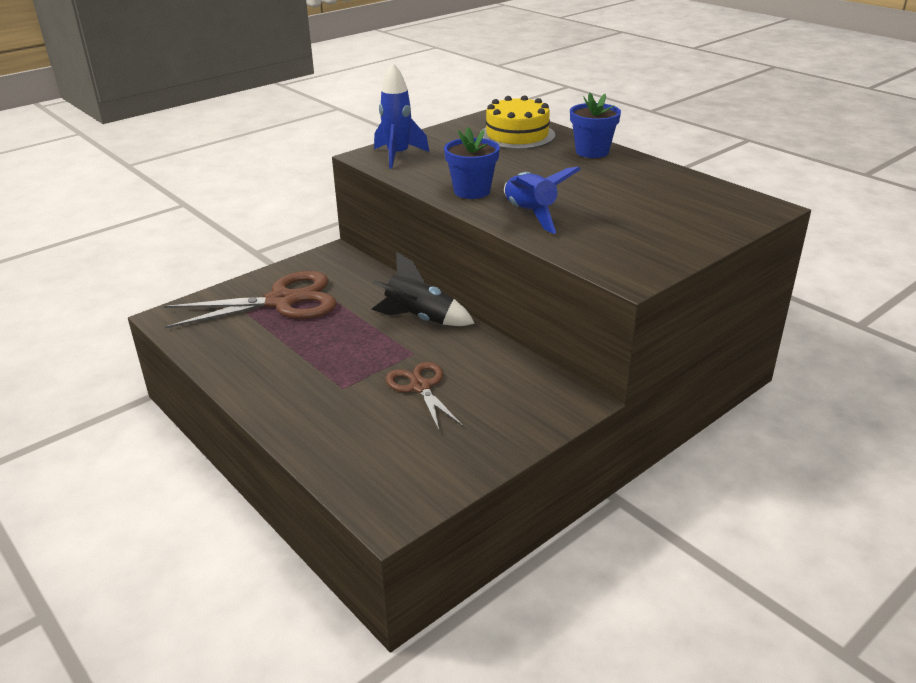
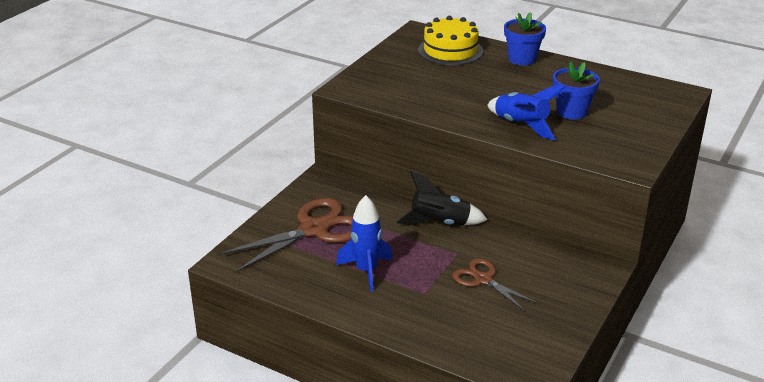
camera: 20 degrees left, 0 degrees up
(398, 156) = (369, 85): blue rocket -> blue rocket (366, 271)
(472, 191) = (459, 111): blue flower pot -> blue flower pot (572, 112)

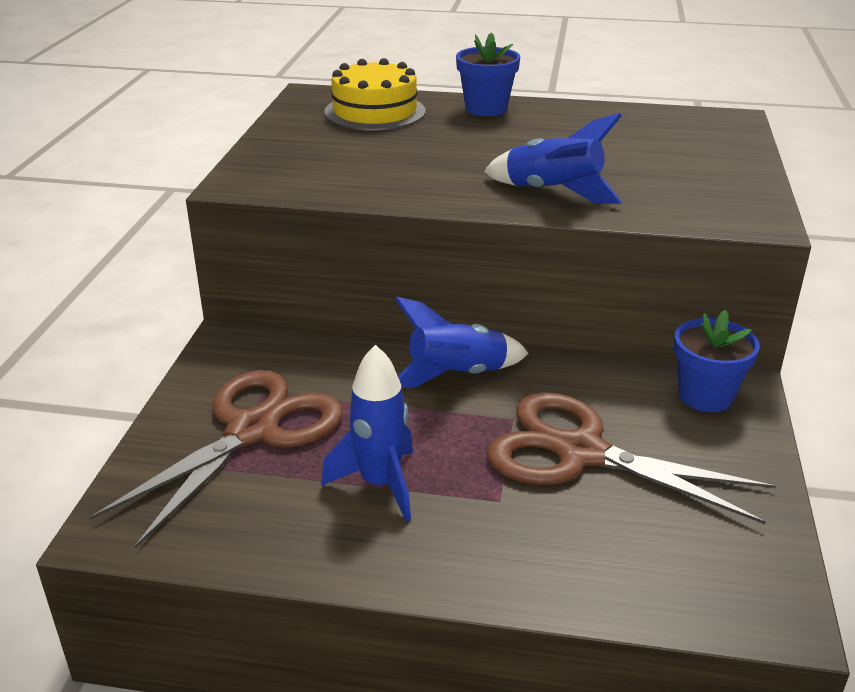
camera: 20 degrees left, 0 degrees up
(440, 223) = (457, 375): black rocket -> blue rocket
(483, 280) = (580, 453): brown scissors -> brown scissors, size x1.75
(572, 112) = (610, 163): blue flower pot -> blue flower pot (705, 396)

